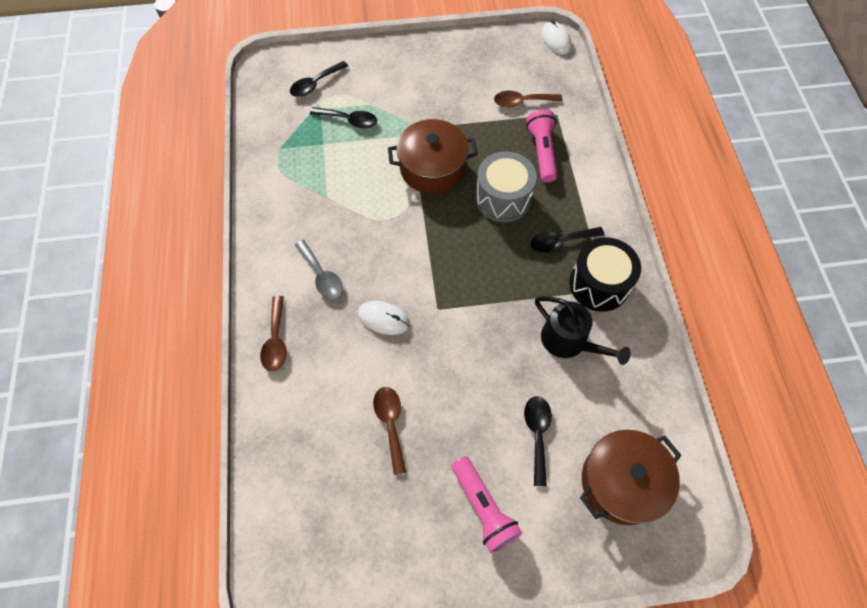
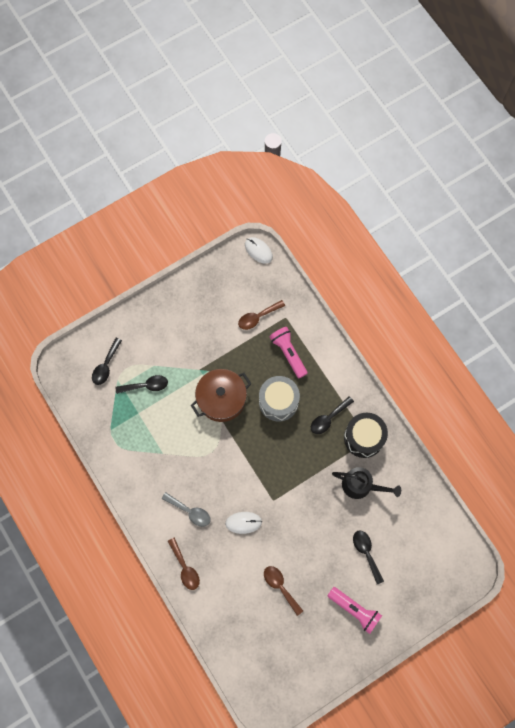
camera: 25 degrees left, 10 degrees up
(622, 482) = (423, 559): brown pot -> none

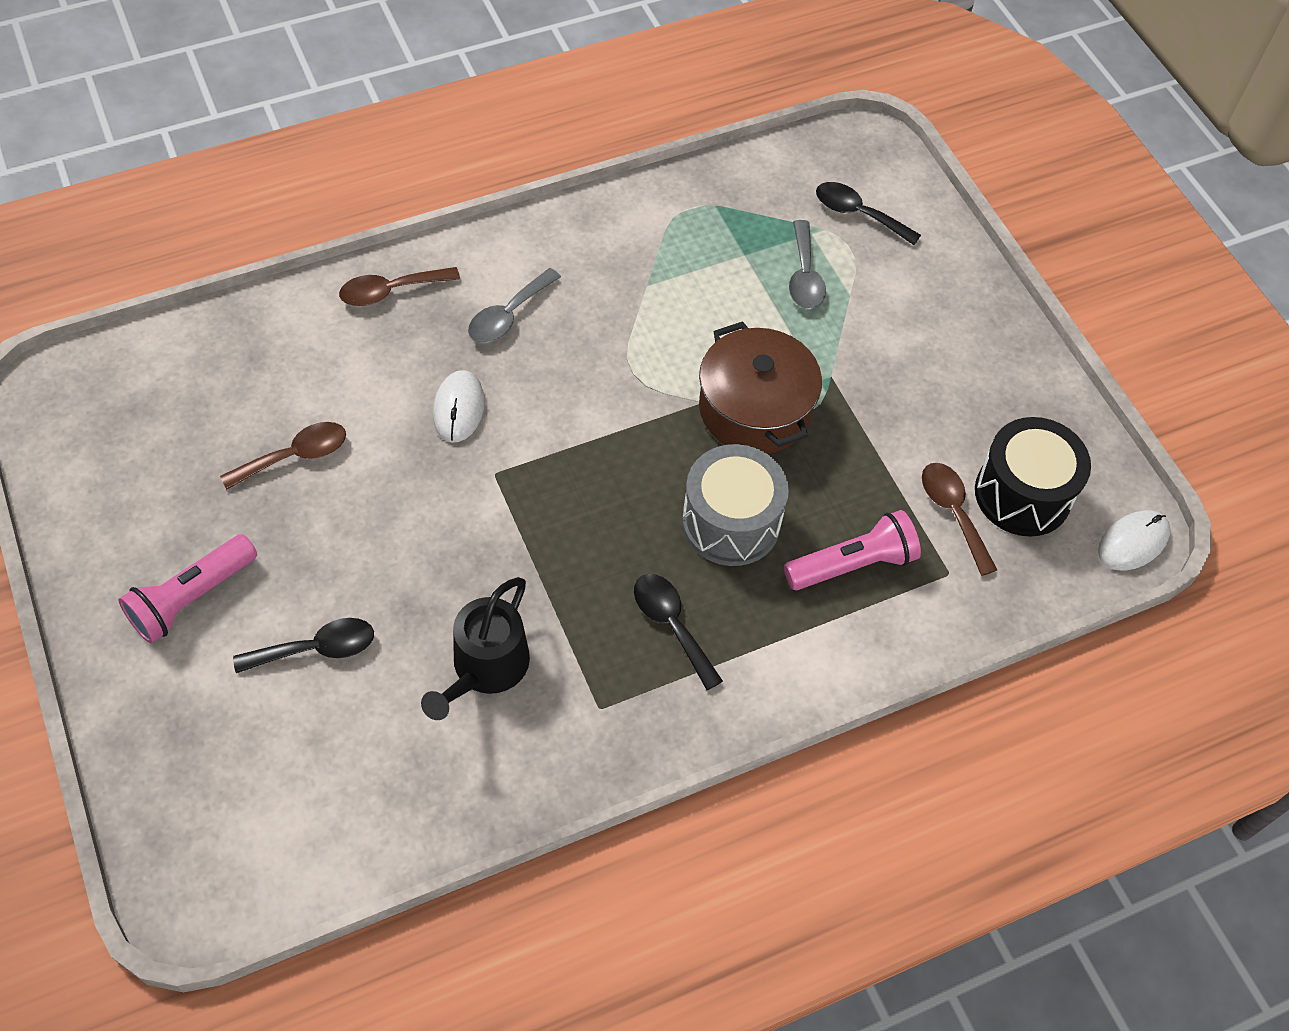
camera: 95 degrees right, 15 degrees down
(146, 385) = (804, 276): black spoon -> grey spoon
(363, 438) = (606, 698): black drum -> black drum (1022, 494)

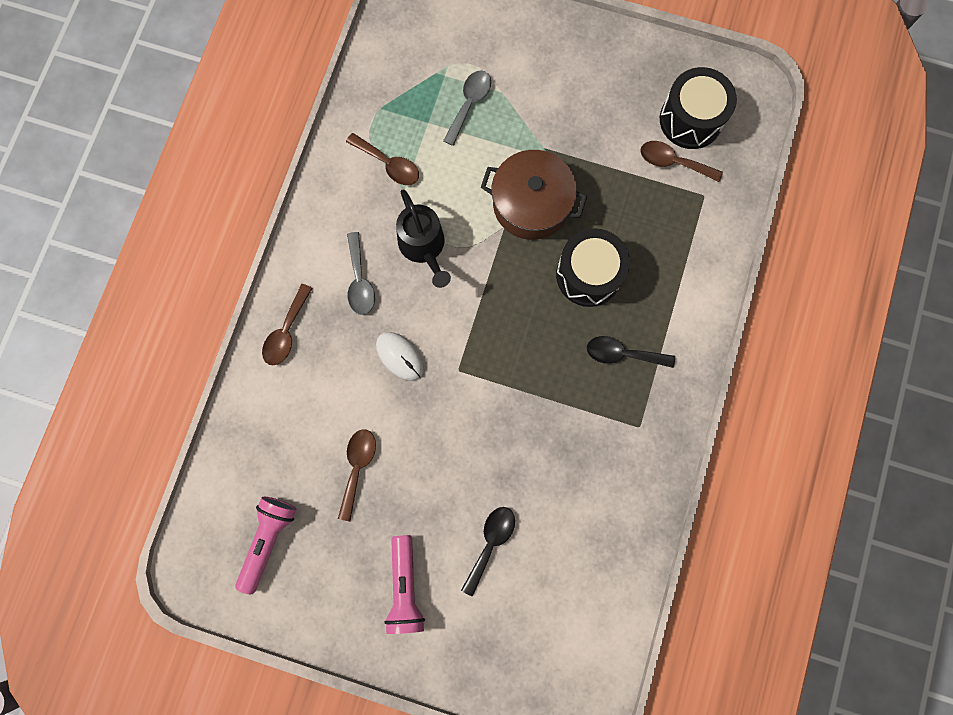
camera: 45 degrees left, 20 degrees up
(485, 668) = (571, 465): black watering can -> black watering can (423, 246)
(662, 253) = (388, 164): none -> brown spoon
(731, 522) = (588, 275): grey drum -> black drum
(804, 276) = (469, 104): grey spoon -> grey spoon turned 105 degrees counterclockwise
(852, 564) = (661, 236): pink flashlight -> pink flashlight (268, 540)
(858, 214) = (453, 39): black spoon -> none
(1133, 542) = (759, 93): white mouse -> none

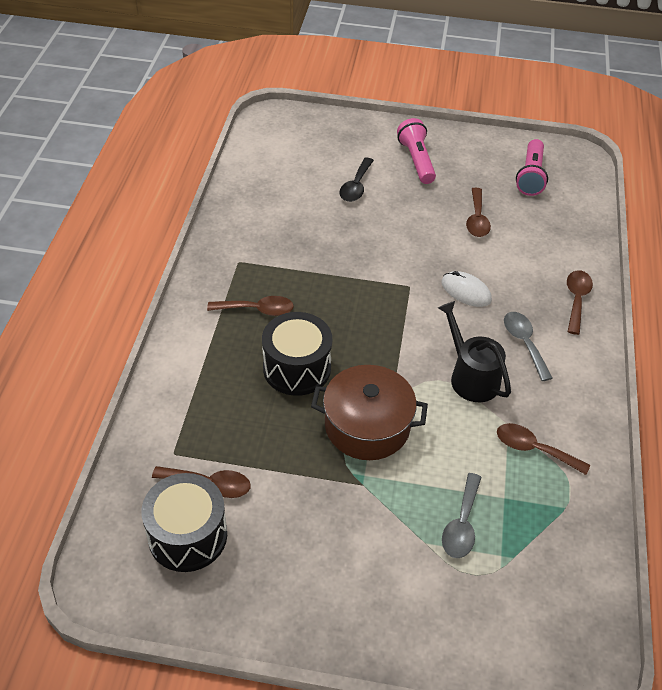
camera: 170 degrees right, 30 degrees down
(622, 354) = (257, 310): black spoon -> brown spoon

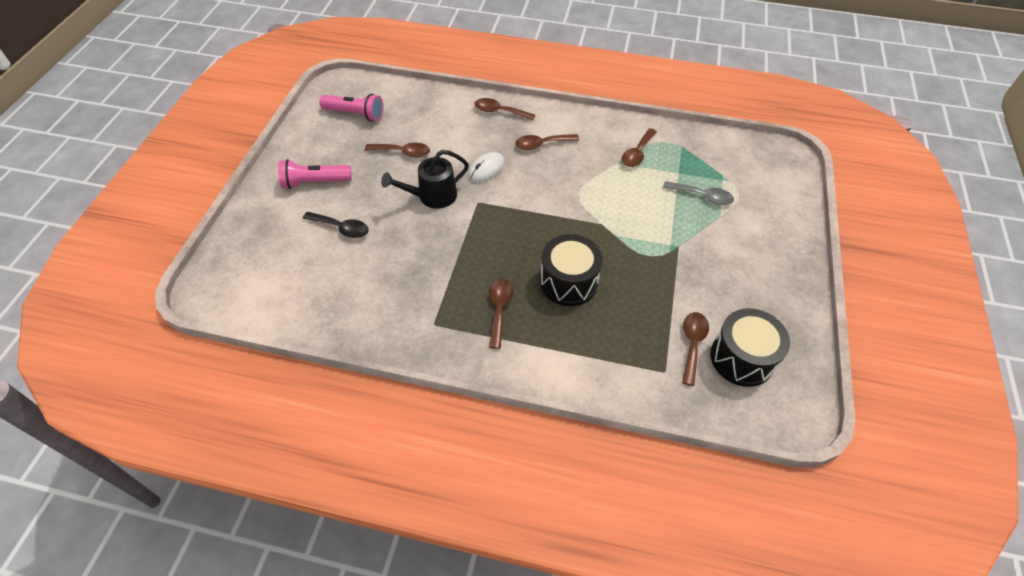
camera: 85 degrees left, 5 degrees up
(367, 426) = (625, 240): brown pot -> none
(471, 377) = (575, 176): black watering can -> black watering can (432, 196)
(524, 343) = (541, 144): grey spoon -> brown spoon

